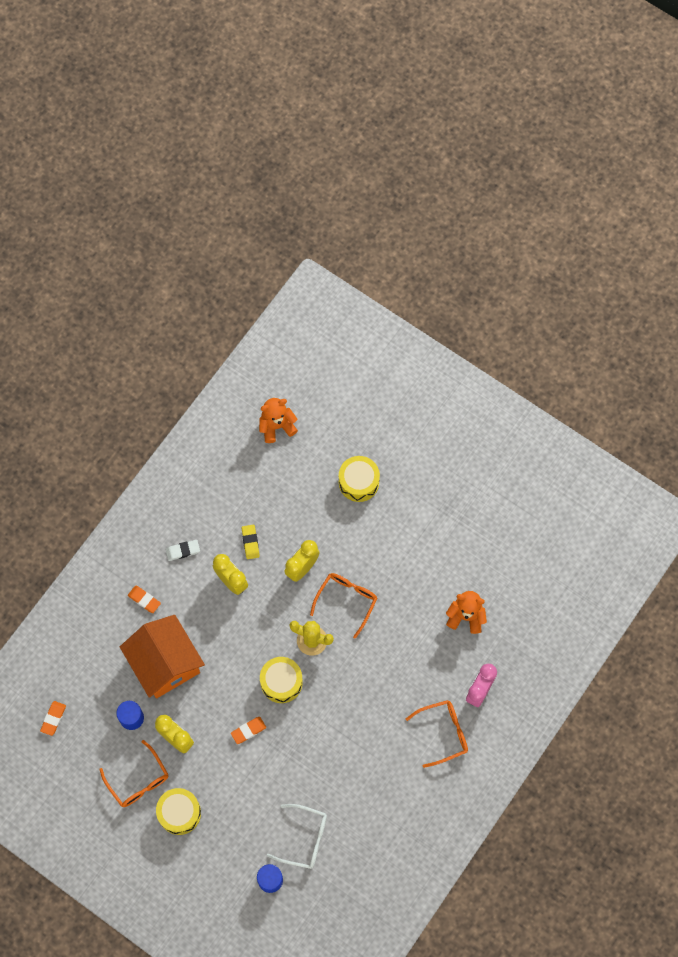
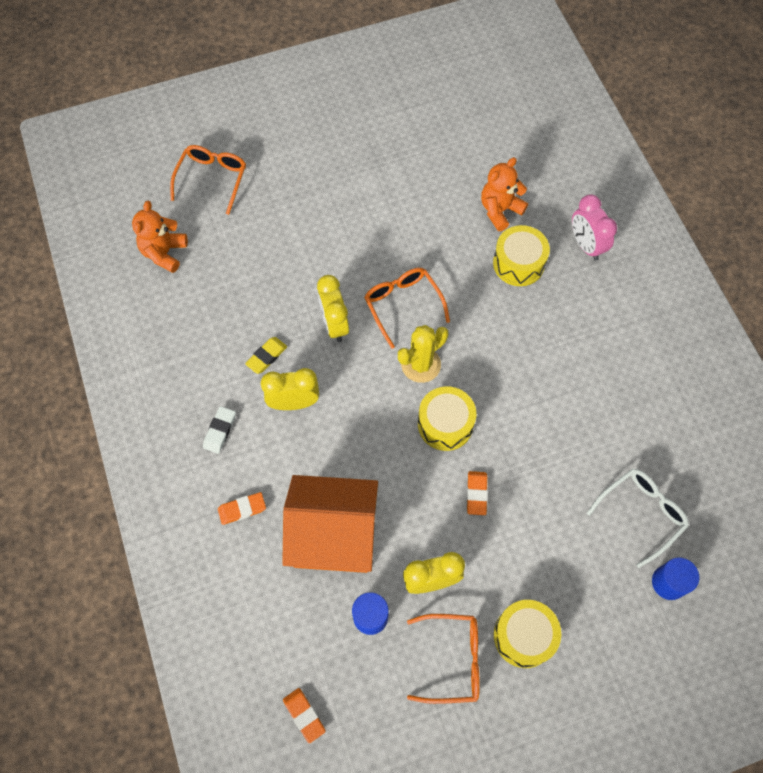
camera: 55 degrees left, 5 degrees down
(250, 542) = (266, 356): yellow eraser -> yellow eraser turned 75 degrees counterclockwise
(358, 482) = (287, 217): yellow drum -> yellow drum (518, 263)
(443, 733) = (609, 304): orange glasses -> orange glasses (212, 179)

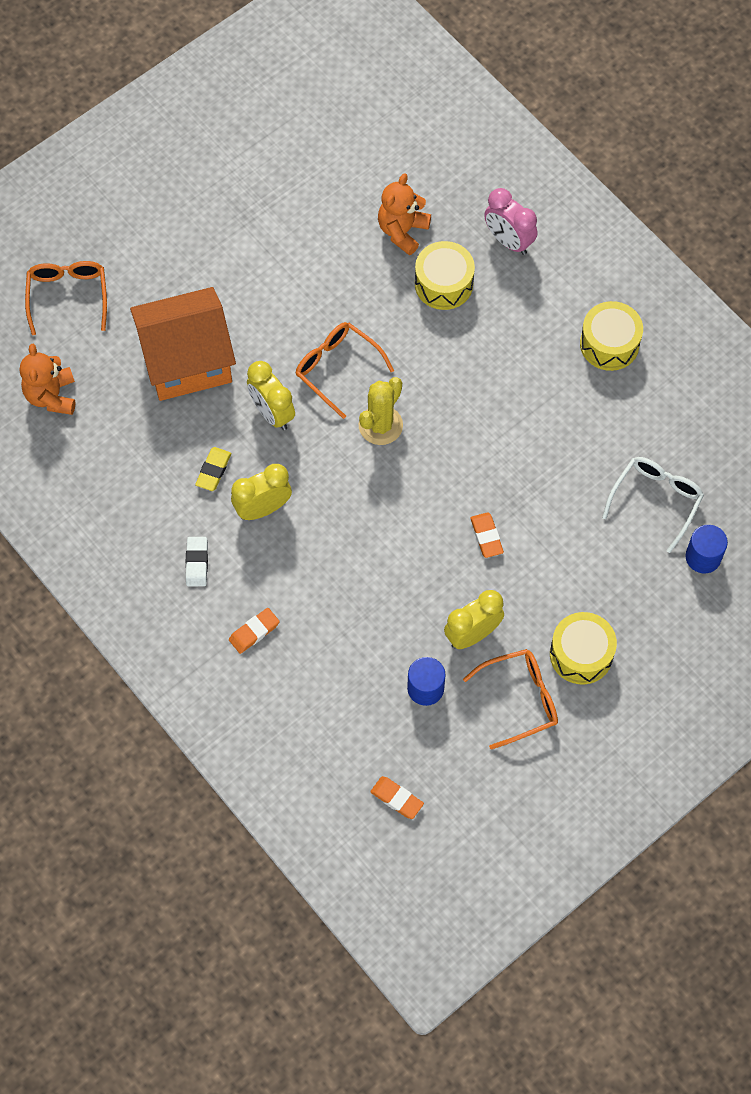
camera: 20 degrees left, 0 degrees up
(333, 535) = (358, 624): orange house -> orange house (187, 361)
(445, 424) = (429, 478): yellow drum -> yellow drum (609, 344)

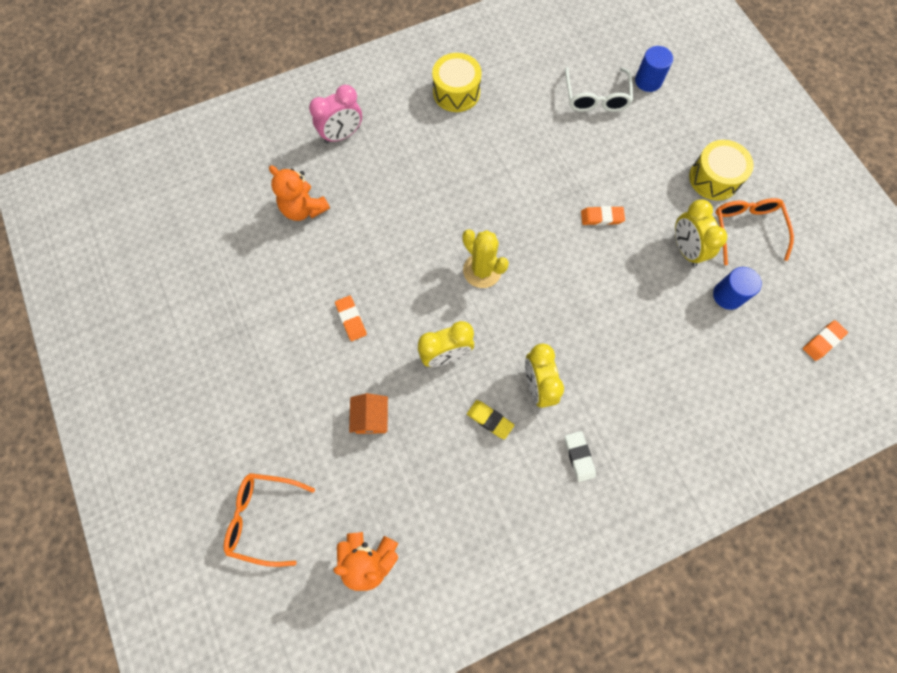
camera: 75 degrees left, 5 degrees up
(187, 361) = (371, 418): orange house -> orange house, size x0.43
(197, 563) = (579, 456): white eraser -> white eraser turned 60 degrees clockwise
(254, 632) = (655, 421): orange eraser -> orange eraser (351, 319)
(337, 369) = (418, 291): orange glasses -> none
(443, 284) = (365, 190): yellow drum -> none
(656, 500) = (596, 97): white glasses -> white glasses turned 135 degrees counterclockwise

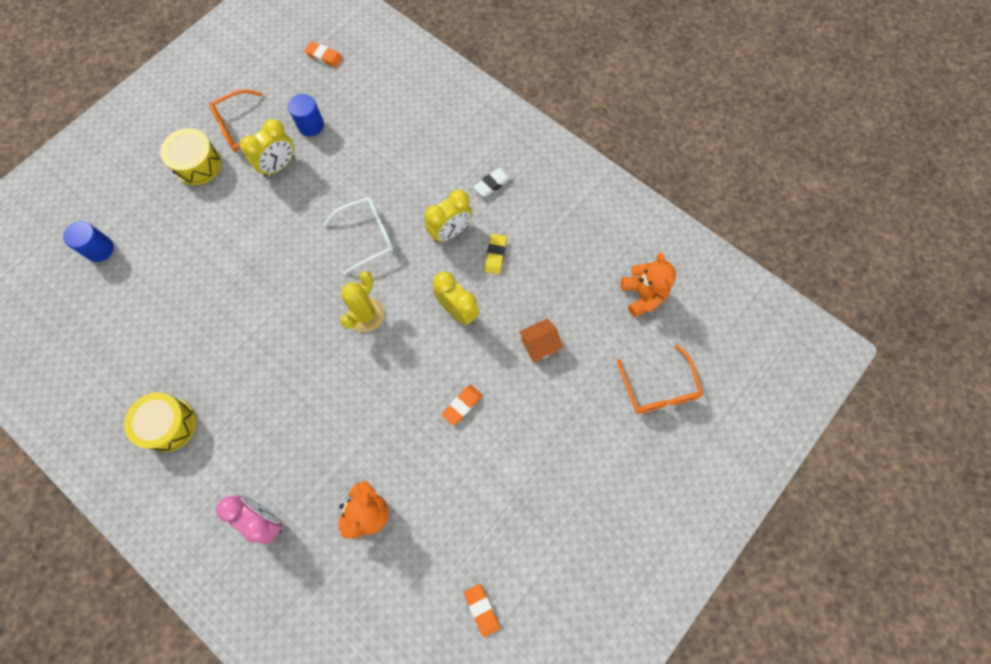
camera: 115 degrees left, 0 degrees up
(596, 97) = (135, 288): white glasses -> white glasses (367, 236)
(601, 217) = (272, 238): orange eraser -> orange eraser (482, 609)

